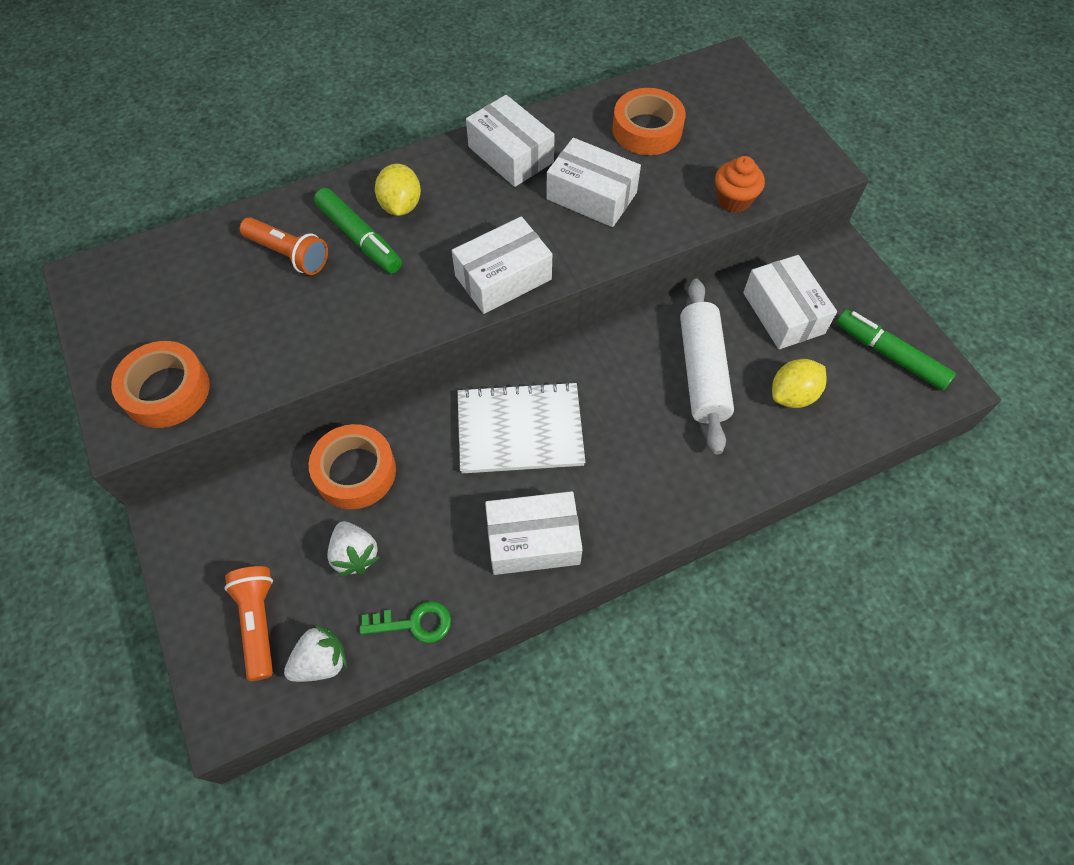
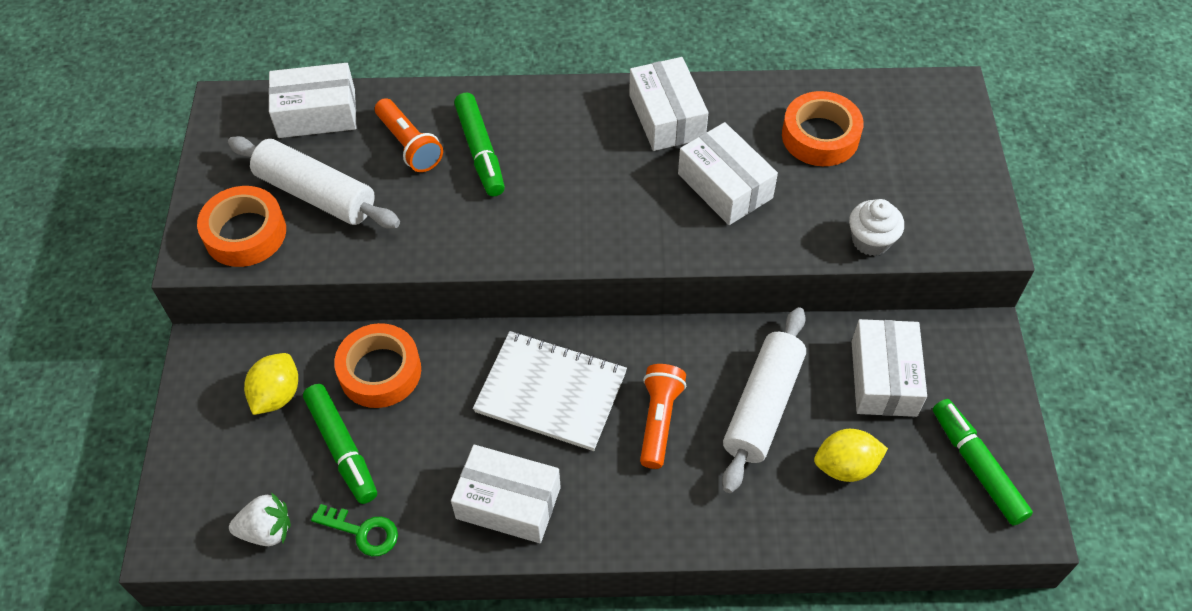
camera: 25 degrees right, 5 degrees down
(220, 329) = (316, 194): none -> white rolling pin
(258, 622) = (232, 473): orange flashlight -> orange flashlight (659, 420)
(355, 555) = (342, 448): white strawberry -> green marker
(401, 206) = (534, 133): yellow lemon -> yellow lemon (277, 395)
(503, 278) = (594, 237): white box -> white box (317, 113)
(733, 200) = (871, 241): orange cupcake -> white cupcake

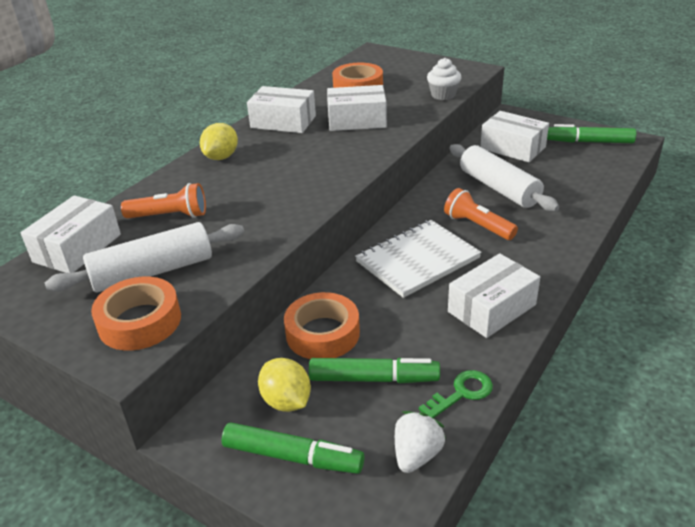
camera: 55 degrees left, 20 degrees down
(480, 151) = (217, 189): green marker -> green marker (292, 456)
(845, 466) = (561, 177): yellow lemon -> yellow lemon (221, 157)

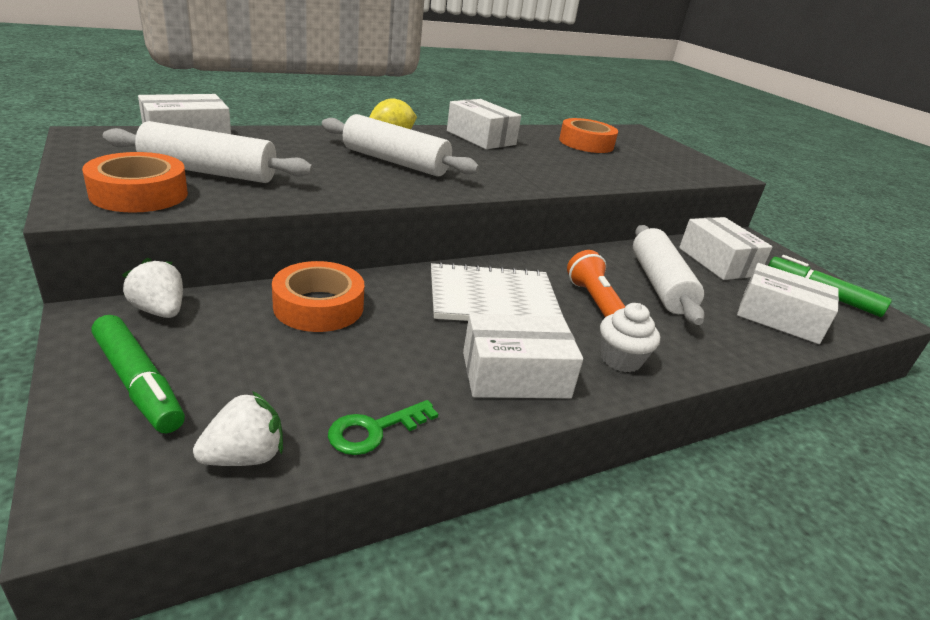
camera: 25 degrees right, 5 degrees down
(170, 216) = (287, 150): orange flashlight -> none
(227, 403) = (160, 311): none -> white strawberry
(261, 183) = (395, 162): none -> white rolling pin
(286, 401) = (206, 338): yellow lemon -> none
(357, 120) = (549, 160): white box -> white box (779, 318)
(373, 378) = (308, 366): green marker -> none
(443, 95) = (665, 176): white cupcake -> white cupcake (620, 359)
(461, 393) = (374, 430): green key -> green key turned 150 degrees clockwise

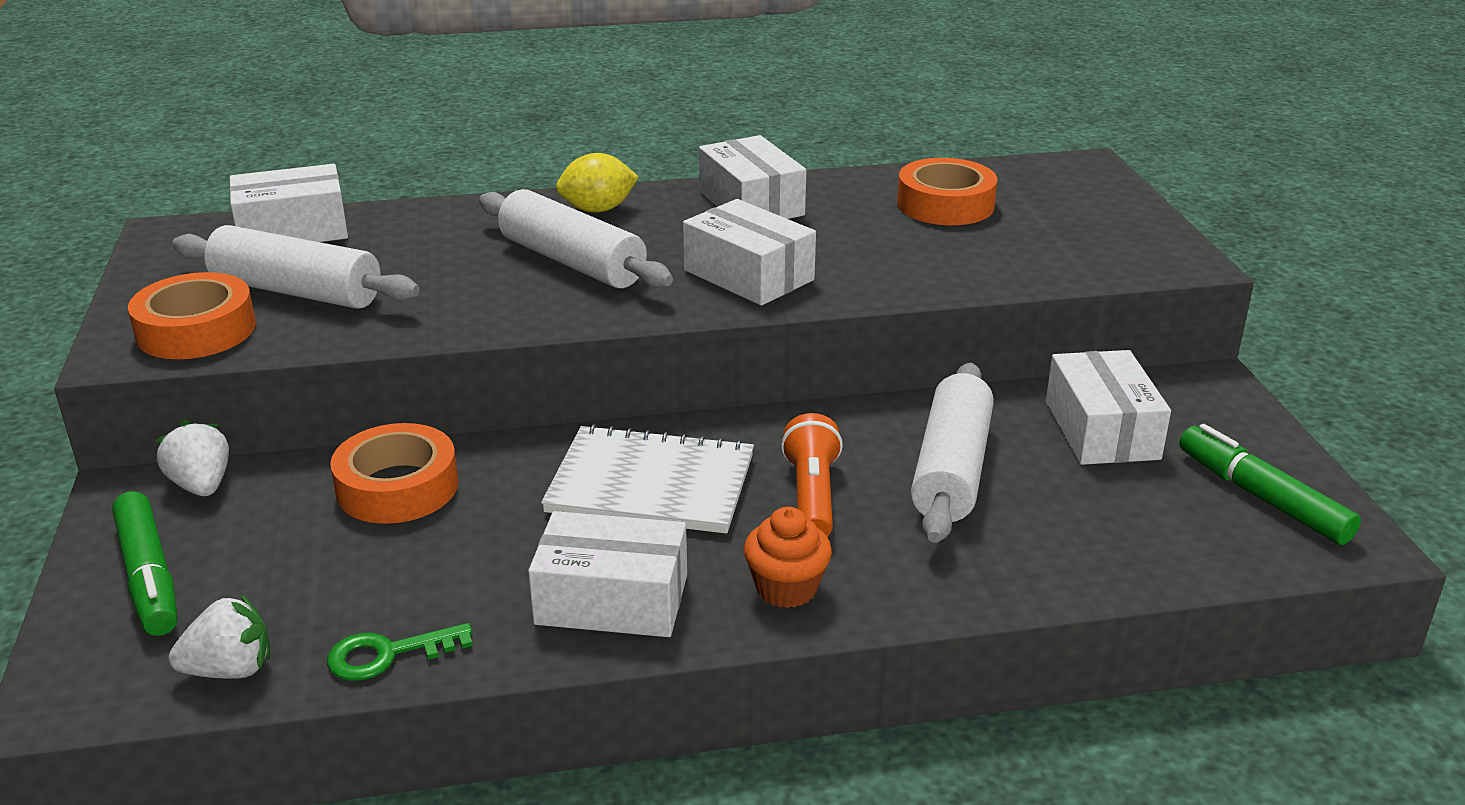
camera: 20 degrees right, 0 degrees up
(620, 359) = (786, 588): white cupcake -> orange cupcake
(779, 318) = (1129, 537): white box -> white box (748, 275)

